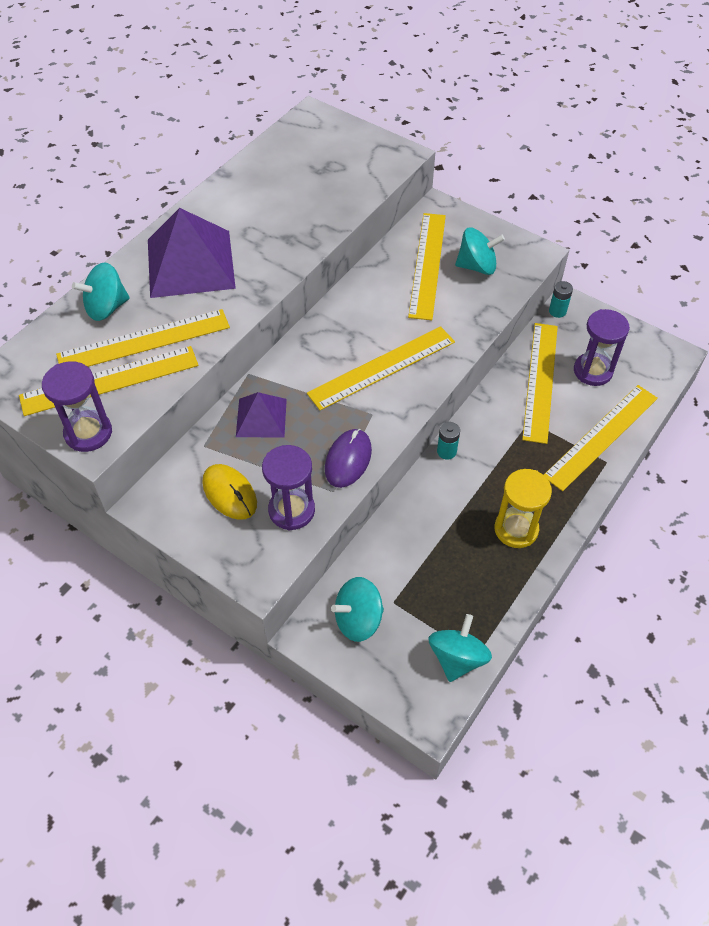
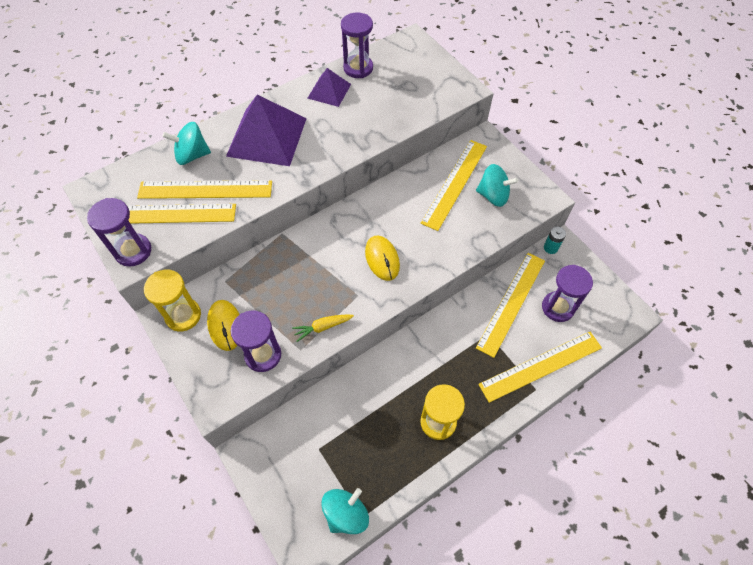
camera: 20 degrees right, 5 degrees up
(171, 498) = (183, 315): none -> yellow hourglass
(261, 417) = (275, 272): purple pyramid -> purple pyramid (329, 91)
(264, 161) = (358, 68): none -> purple hourglass
(348, 460) = (322, 327): purple mouse -> yellow carrot
(358, 619) = (286, 453): turquoise spinning top -> none
(382, 367) = (382, 259): yellow ruler -> yellow mouse
(446, 451) = (412, 338): turquoise battery -> none

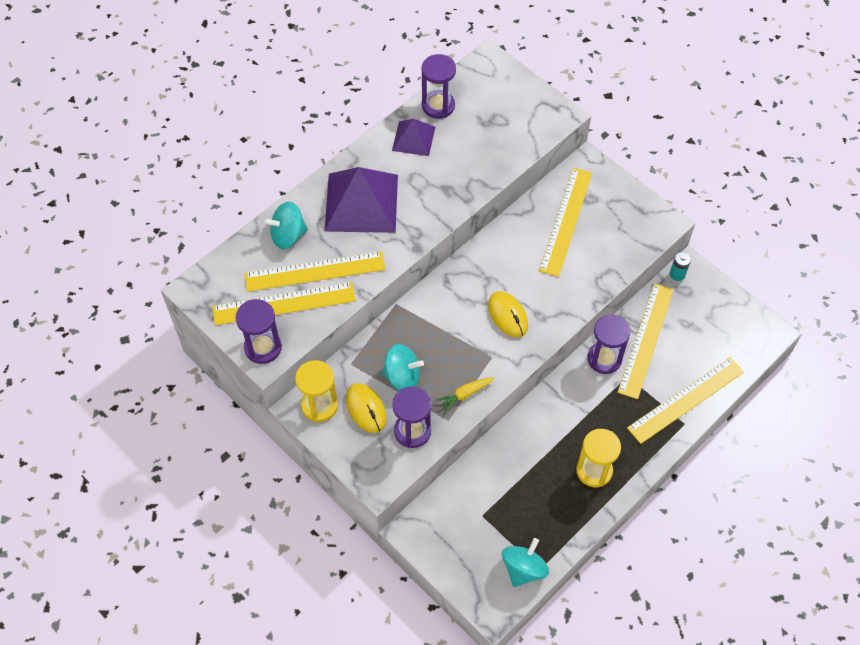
camera: 10 degrees left, 0 degrees up
(493, 196) = (609, 229): turquoise spinning top -> turquoise spinning top (402, 377)
(557, 307) = (694, 337): purple hourglass -> purple hourglass (604, 359)

